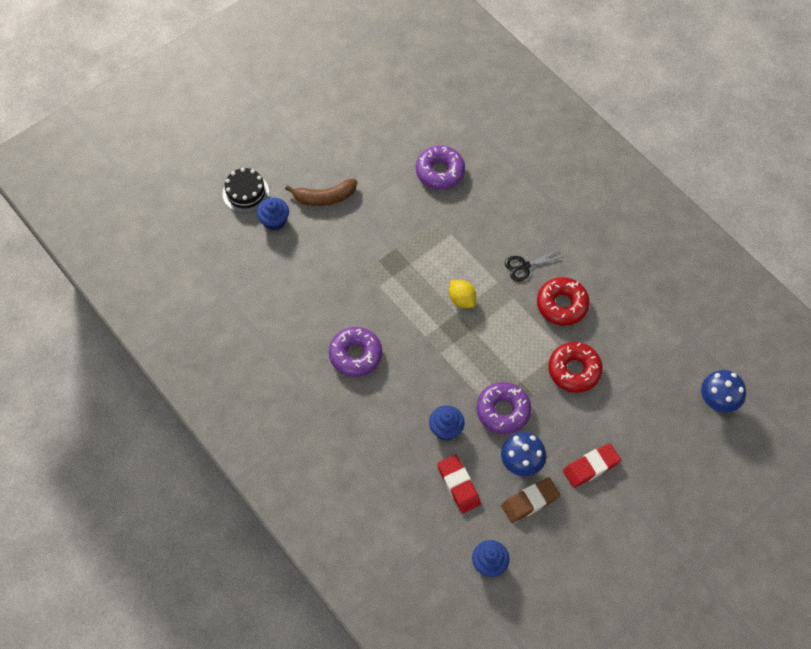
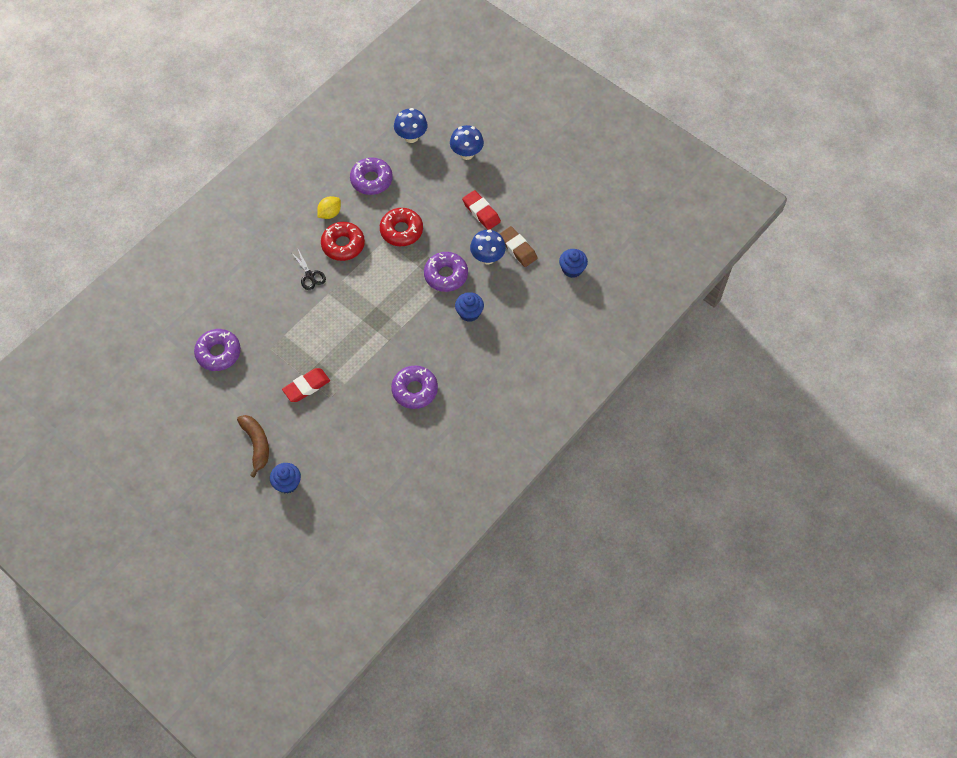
camera: 100 degrees left, 0 degrees up
(245, 193) = (258, 515): black cake -> none
(458, 485) = (515, 297): red eraser -> red eraser (306, 387)
(462, 299) = (349, 317): yellow lemon -> yellow lemon (330, 213)
(653, 346) = (371, 180): none -> purple donut
(685, 464) = (466, 154): none -> blue mushroom

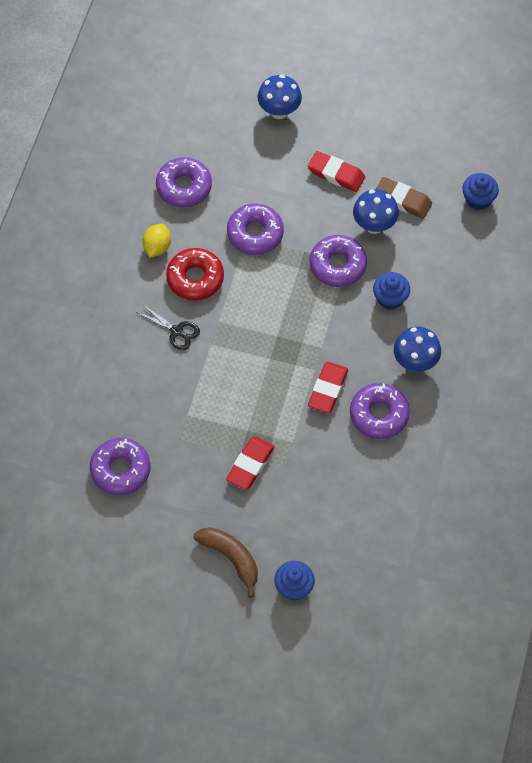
camera: 25 degrees left, 0 degrees up
(389, 357) = (328, 389): none -> red eraser
(401, 230) = (255, 233): red donut -> purple donut
(411, 137) = (201, 116): blue mushroom -> blue mushroom (415, 362)

